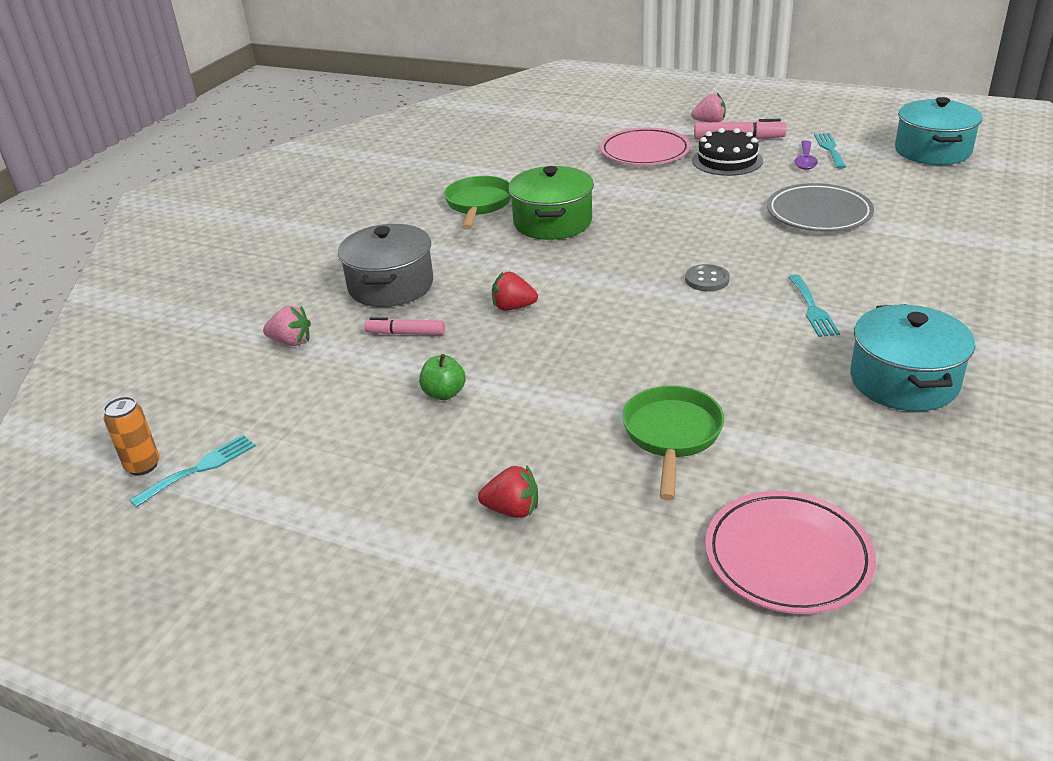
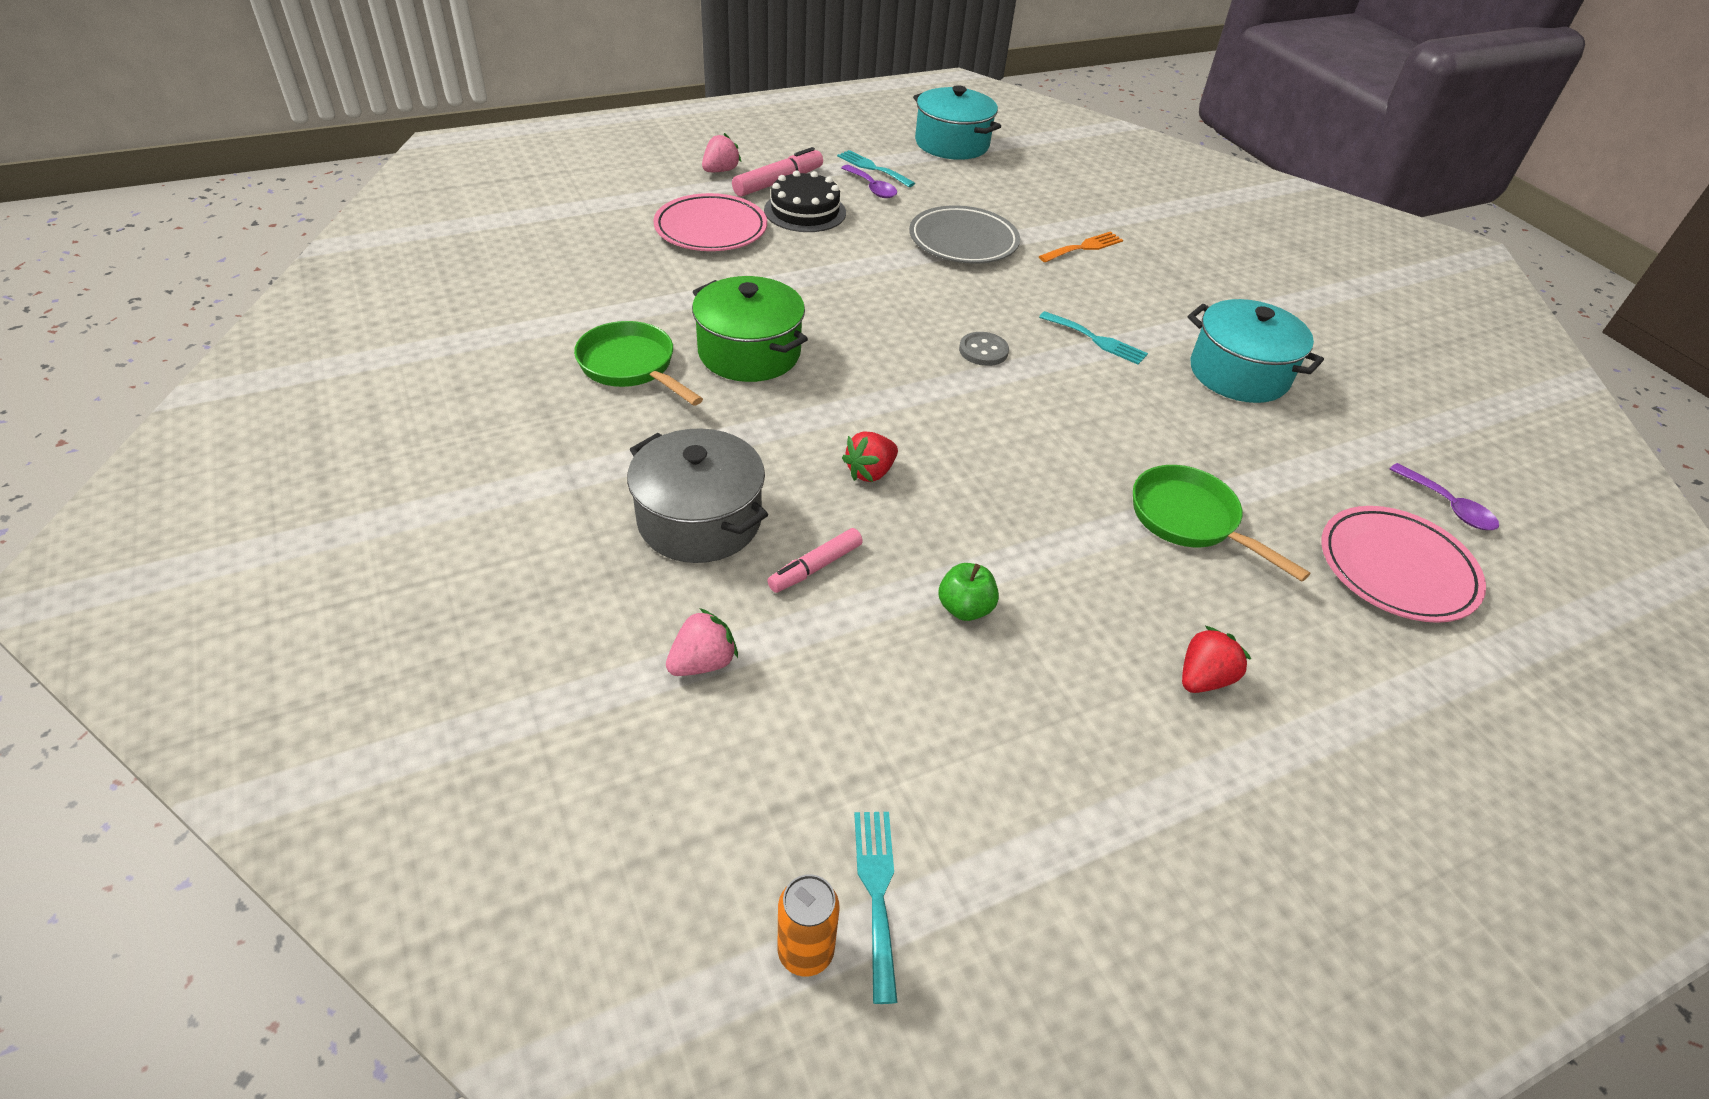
camera: 55 degrees left, 10 degrees up
(923, 251) = (1084, 247): none -> orange fork
(934, 556) = (1447, 506): none -> purple spoon

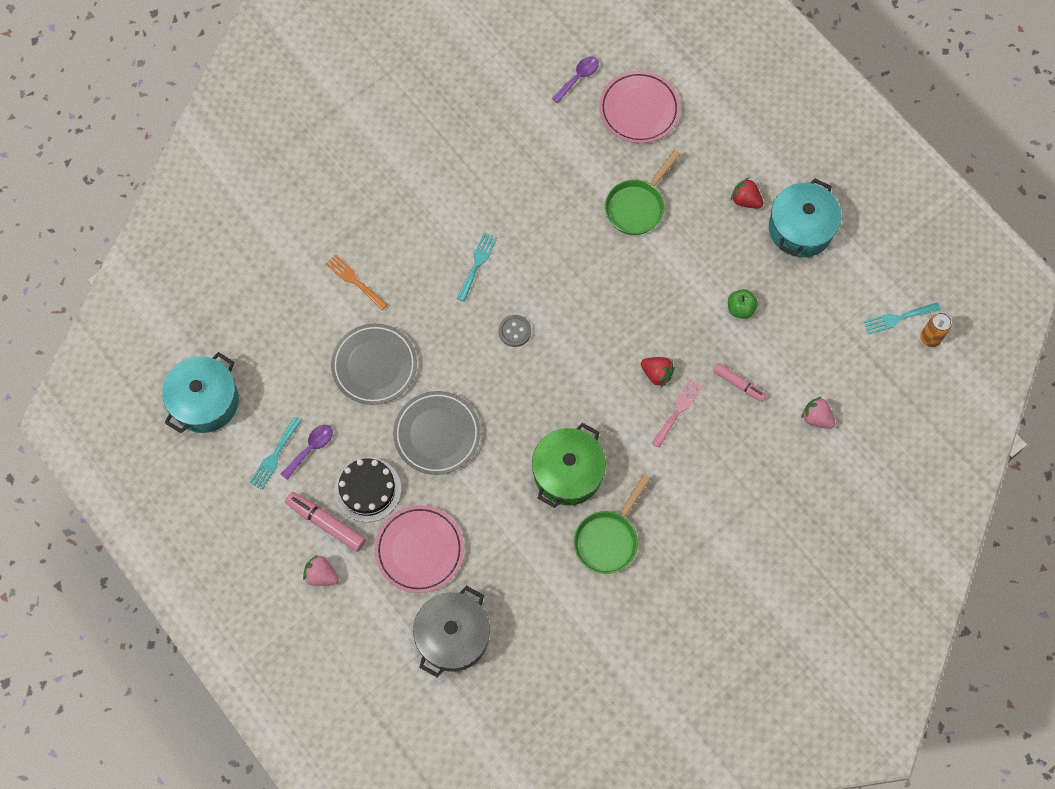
camera: 100 degrees left, 25 degrees up
(699, 520) = (726, 451): grey pot -> grey pot (453, 636)
(797, 481) = (678, 410): none -> pink fork
(854, 266) = (437, 434): none -> grey plate
(1239, 374) = (486, 178): turquoise pot -> turquoise pot (800, 228)

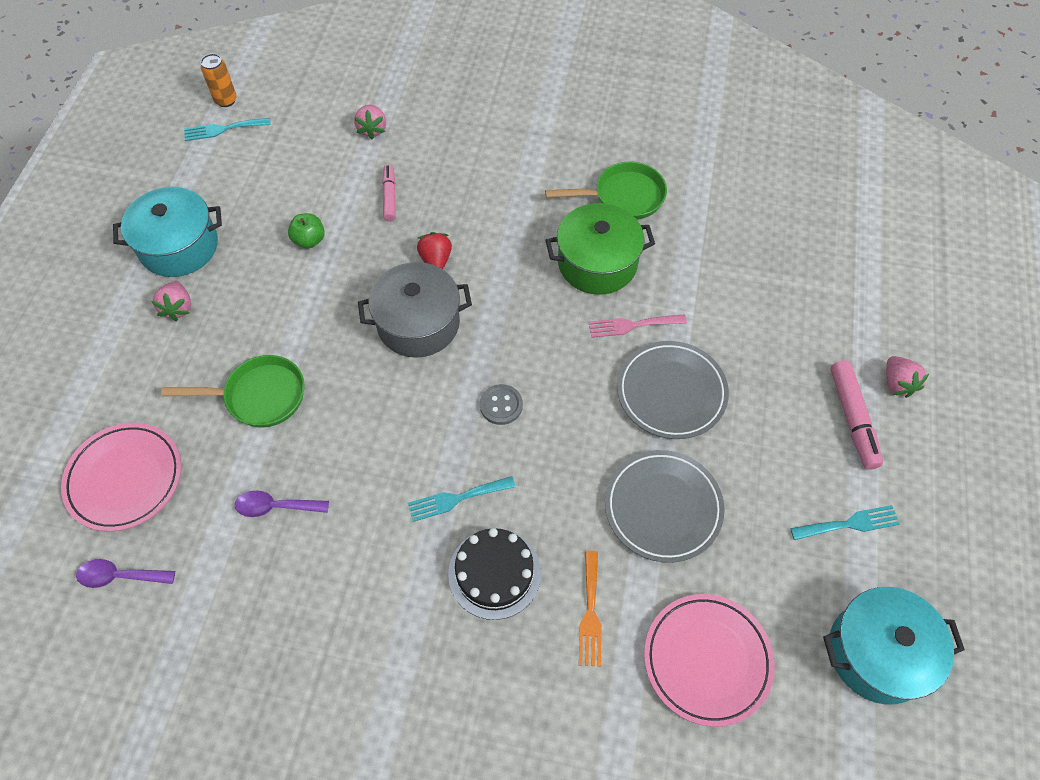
camera: 130 degrees left, 10 degrees down
(311, 449) = (805, 495): purple spoon -> purple spoon (276, 507)
(368, 489) = (784, 409): black cake -> black cake (494, 573)
(419, 550) = (786, 323): pink plate -> pink plate (707, 660)
(453, 636) = (822, 245): grey pot -> grey pot (418, 323)
(678, 410) = (456, 223): pink fork -> pink fork (632, 325)
(745, 200) = (178, 308): red strawberry -> pink strawberry
(898, 318) = (223, 129): turquoise fork -> turquoise fork turned 135 degrees clockwise

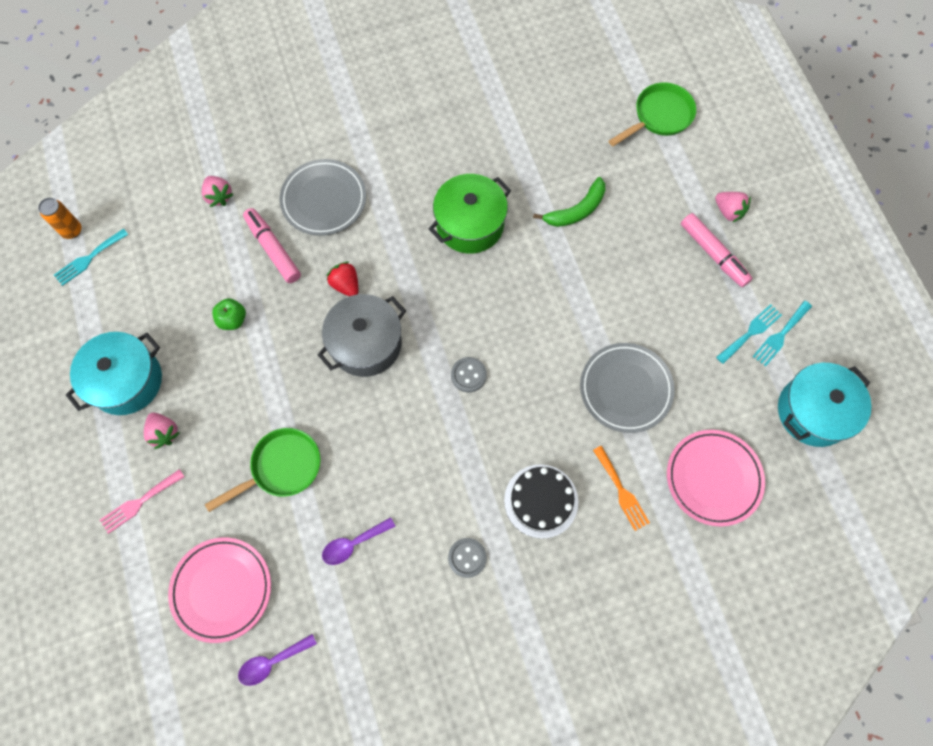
camera: 30 degrees left, 10 degrees up
(378, 587) = (467, 558): none -> grey button
(389, 197) = (273, 249): pink marker -> pink marker, size x1.51
(456, 499) = (481, 463): turquoise fork -> turquoise fork (780, 335)
(623, 197) = (456, 158): green pan -> green pan (659, 117)
(632, 325) = (525, 262): pink fork -> pink fork (139, 502)
(671, 392) = (582, 300): grey plate -> grey plate (324, 200)
(720, 302) = (576, 210): none -> green banana

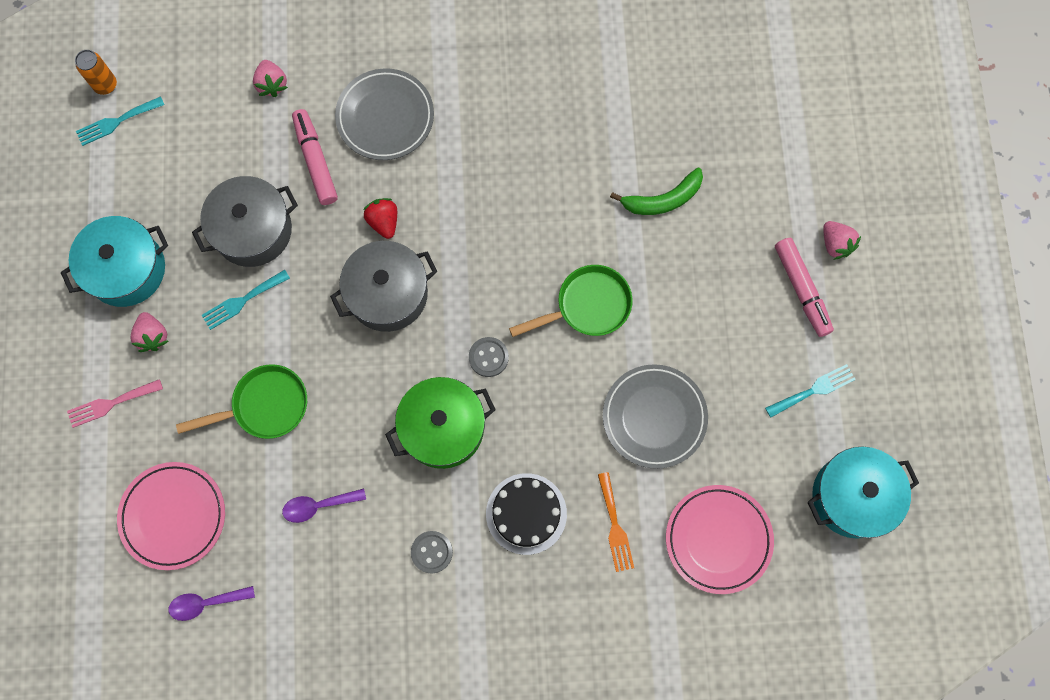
camera: 15 degrees right, 5 degrees up
(232, 320) = (253, 230): green apple -> grey pot
(470, 224) = (538, 186): green pot -> green pot (443, 428)
(659, 117) = (793, 110): green pan -> green pan (587, 306)
(780, 335) = (846, 402): turquoise fork -> turquoise fork (242, 301)

